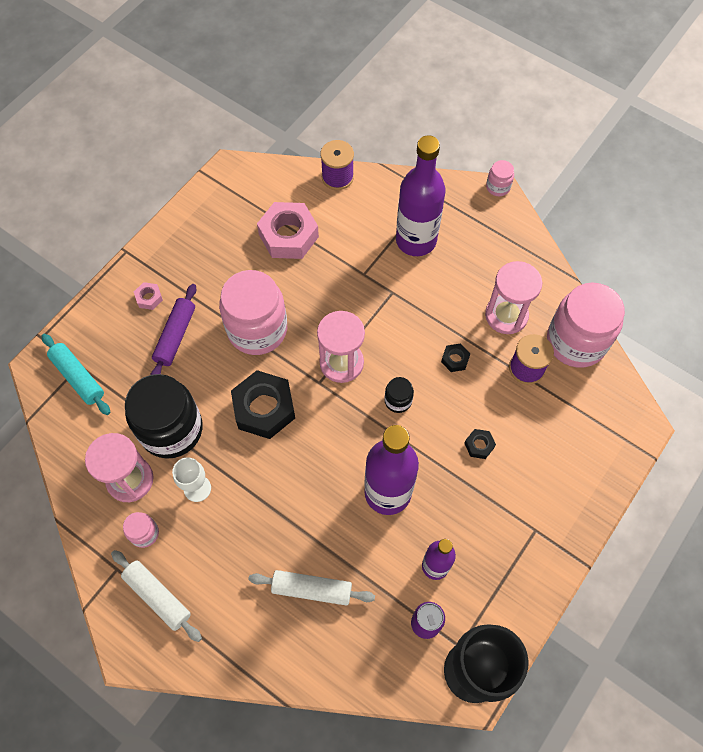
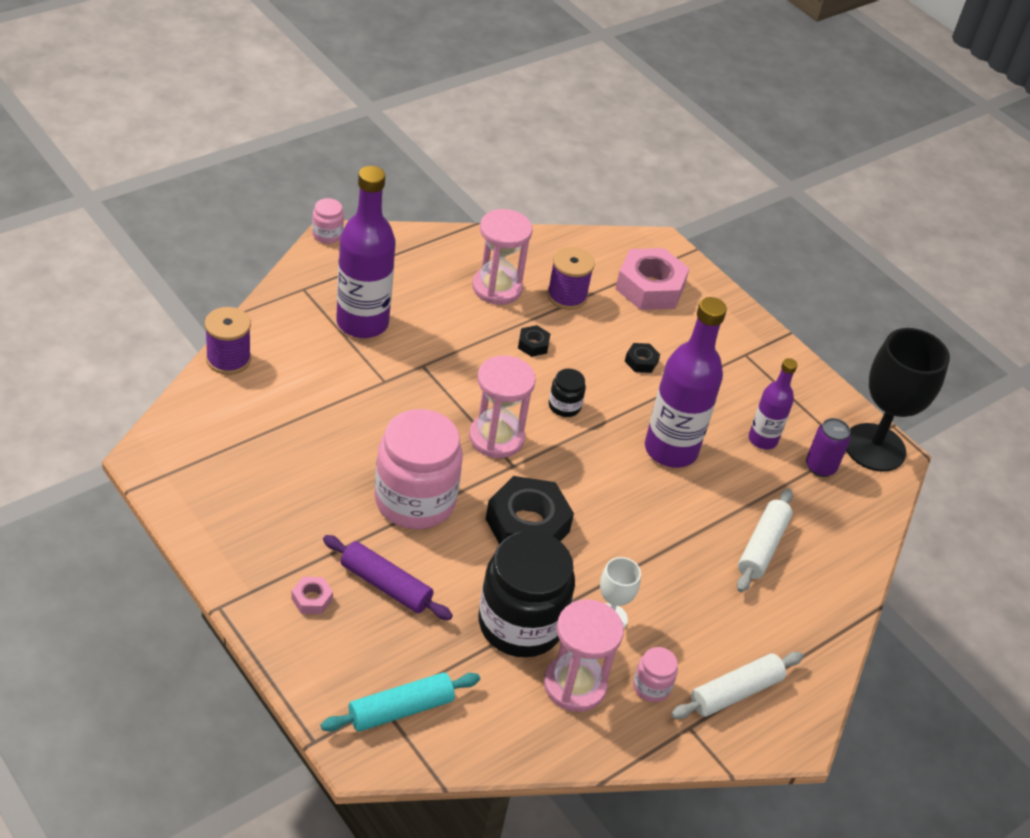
camera: 80 degrees left, 20 degrees down
(288, 236) = (291, 431): pink nut -> pink nut (650, 287)
(576, 341) = (551, 251): pink jar -> none

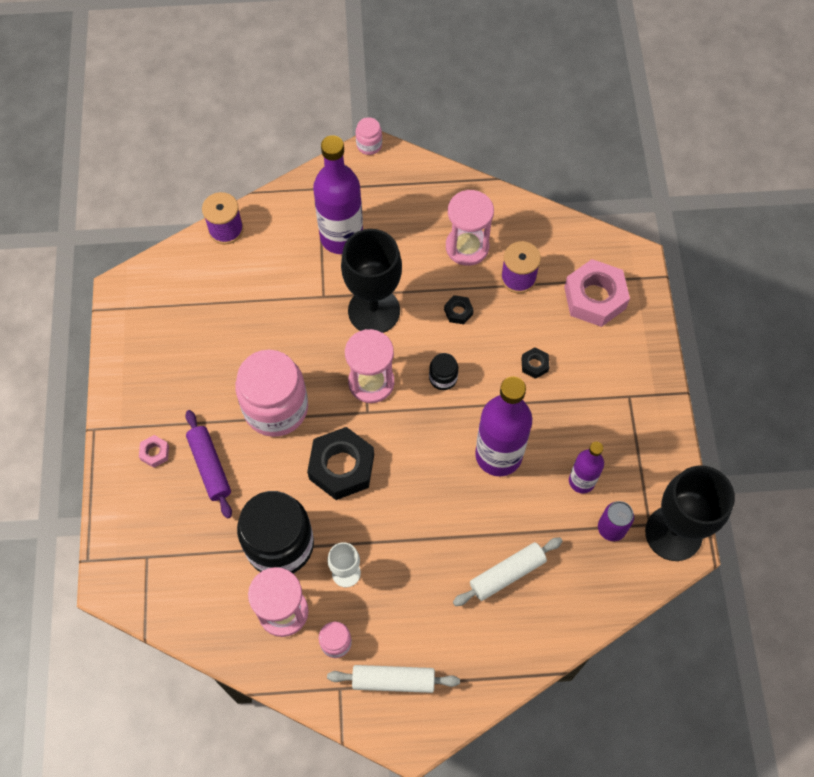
camera: 40 degrees right, 20 degrees up
(400, 710) = (155, 567): turquoise rolling pin -> none
(448, 374) = (374, 311): none -> black goblet

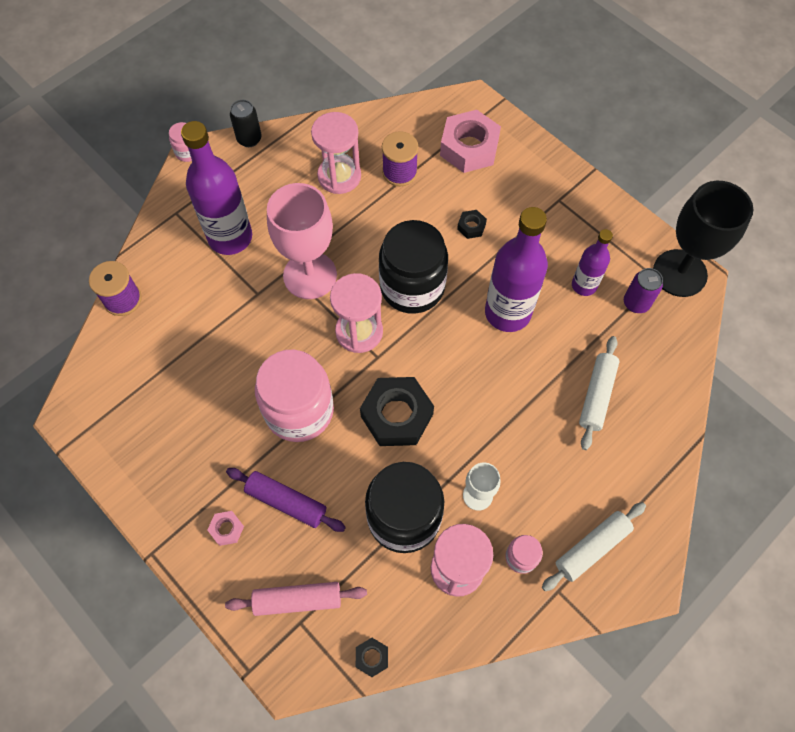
camera: 40 degrees left, 0 degrees up
(158, 540) = (298, 600): none -> pink rolling pin
(374, 311) = (310, 275): black goblet -> pink goblet
(424, 166) = (249, 139): none -> black can
(443, 378) = (412, 287): black jar -> black jar, size x2.28
(458, 312) = (377, 229): black nut -> black nut (372, 657)

